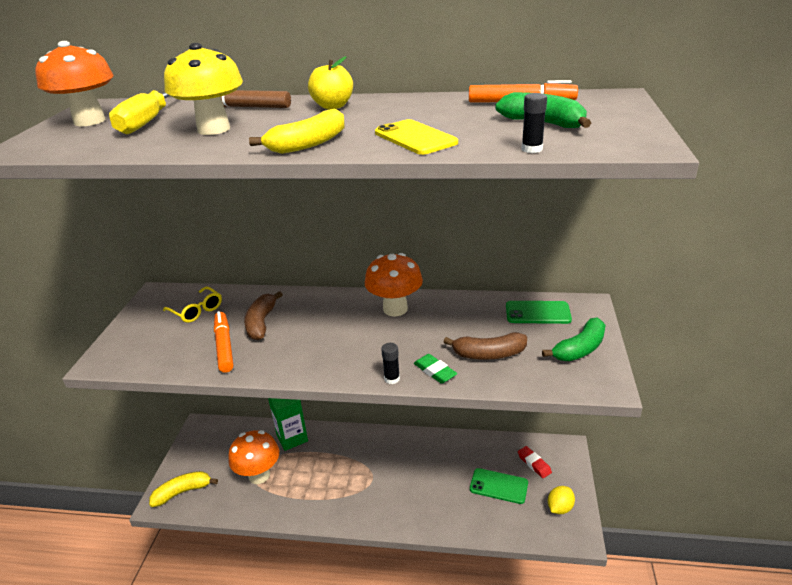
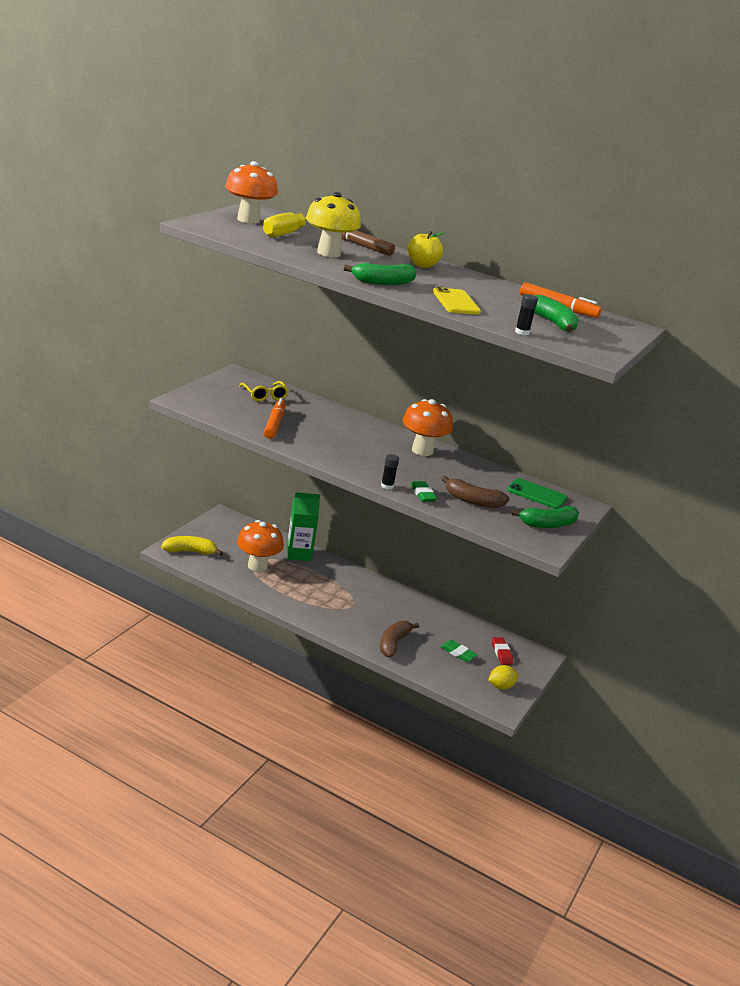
camera: 15 degrees right, 5 degrees down
(261, 323) = (310, 421): brown banana -> brown banana (393, 643)
(308, 144) = (383, 282): yellow banana -> green banana
(498, 486) = (458, 653): green phone -> green eraser

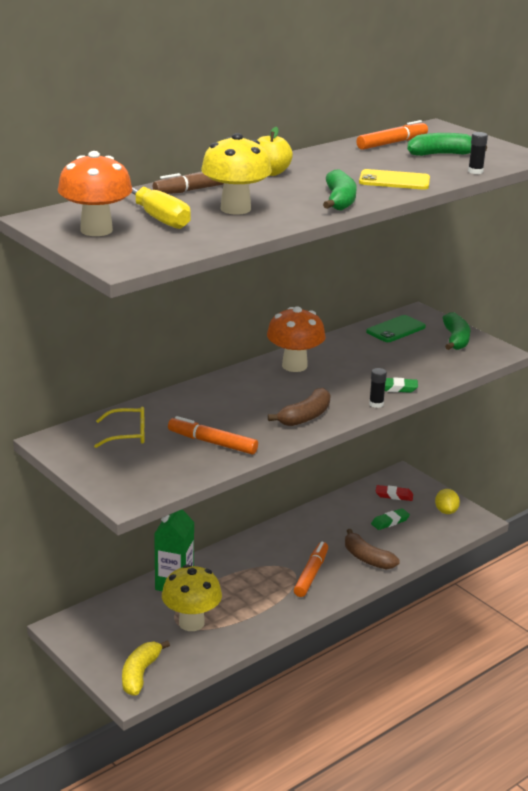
camera: 65 degrees left, 0 degrees up
(257, 566) = (191, 623): orange mushroom -> yellow mushroom
(351, 615) = (311, 574): none -> orange marker
(472, 501) = (409, 365): brown banana -> brown banana (305, 417)

